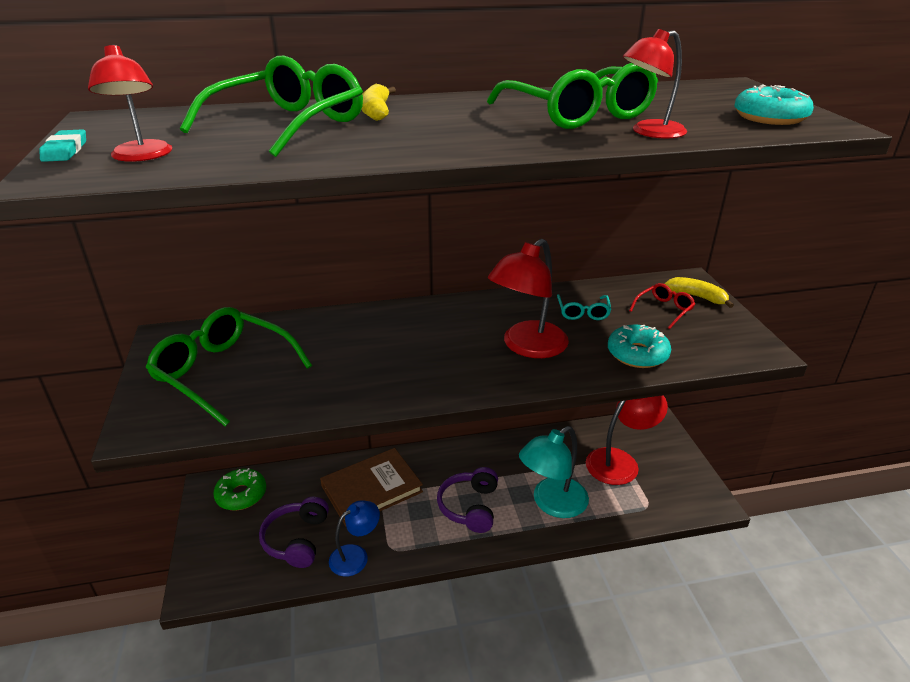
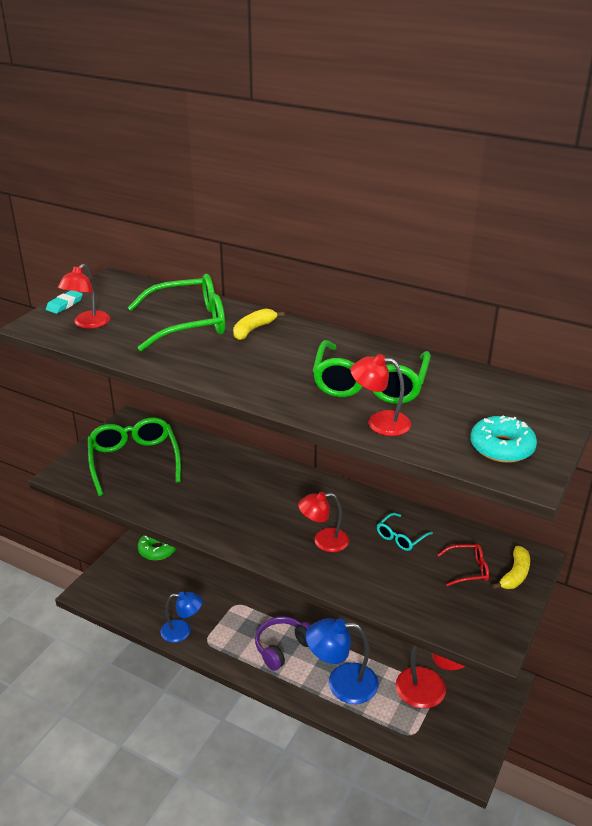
camera: 40 degrees right, 0 degrees up
(297, 540) = (160, 598): purple headphones -> none
(371, 489) = (234, 594): brown book -> none
(527, 347) = (323, 541): red lamp -> red lamp, size x0.64
(552, 503) = (341, 683): turquoise lamp -> blue lamp
(637, 354) = (392, 590): turquoise donut -> none
(697, 297) = (515, 574): yellow banana -> yellow banana turned 45 degrees clockwise

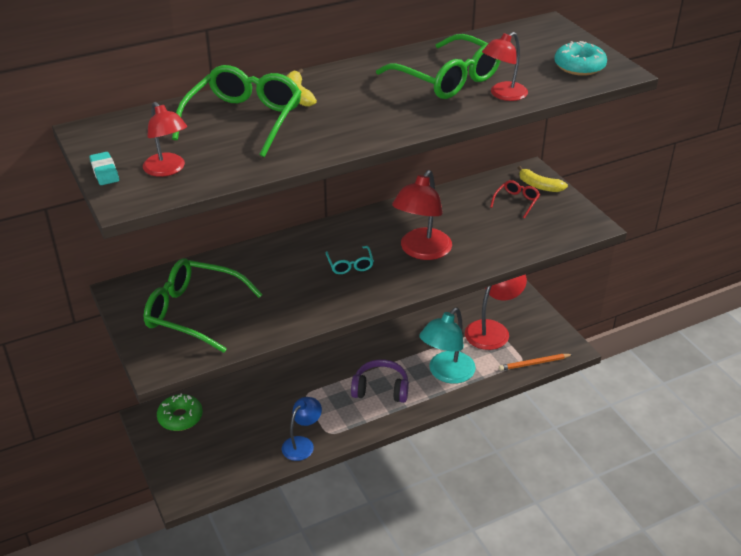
camera: 55 degrees left, 5 degrees up
(283, 647) = (381, 389): purple headphones -> purple headphones turned 105 degrees clockwise
(323, 541) = (421, 251): red lamp -> red lamp, size x1.57
(341, 683) = (446, 373): blue lamp -> turquoise lamp
(400, 537) = (455, 214): turquoise glasses -> turquoise glasses (350, 265)
(417, 746) = (534, 363): none -> orange pencil
(515, 574) = (539, 186): yellow banana -> yellow banana turned 150 degrees clockwise

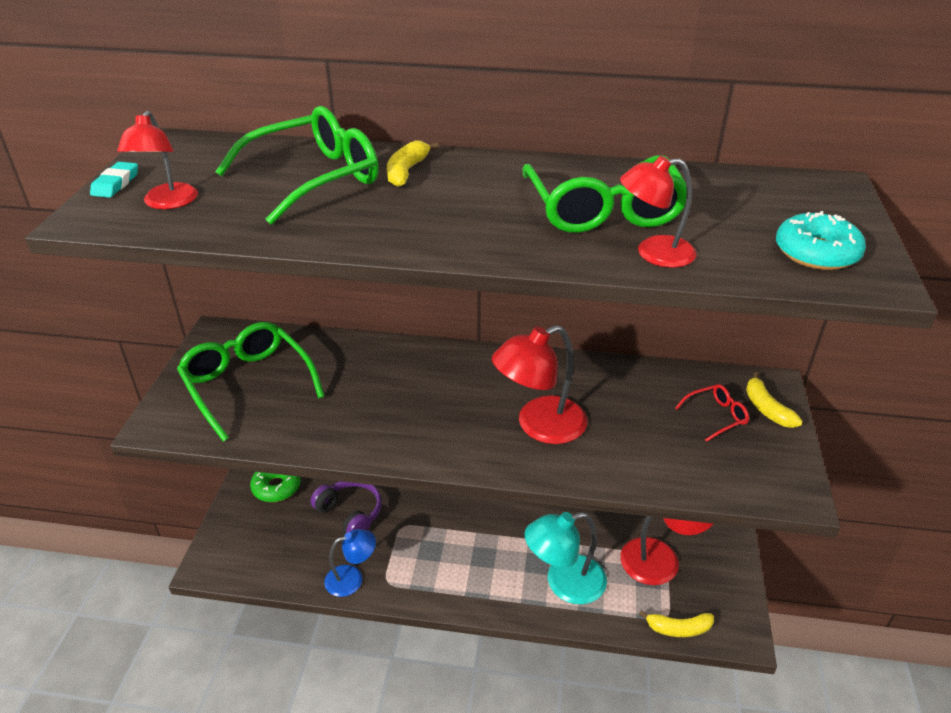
camera: 35 degrees right, 0 degrees up
(350, 265) = (445, 405): turquoise glasses -> none
(381, 389) = (479, 562): purple headphones -> purple headphones (350, 513)
(534, 363) = (678, 628): orange pencil -> yellow banana

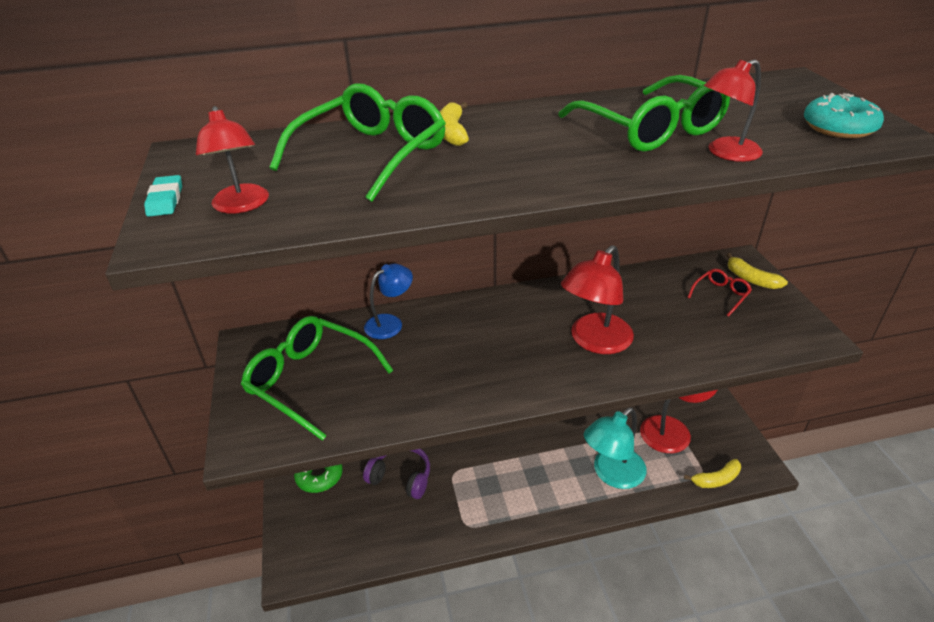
camera: 20 degrees left, 0 degrees up
(352, 578) = (434, 534): blue lamp -> blue lamp (390, 323)

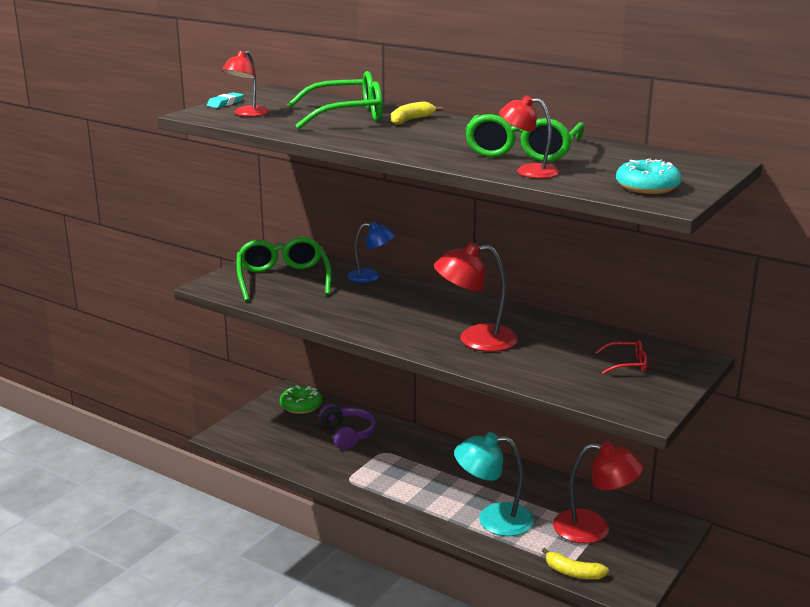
camera: 45 degrees right, 15 degrees down
(751, 279) = (676, 369): yellow banana -> none

